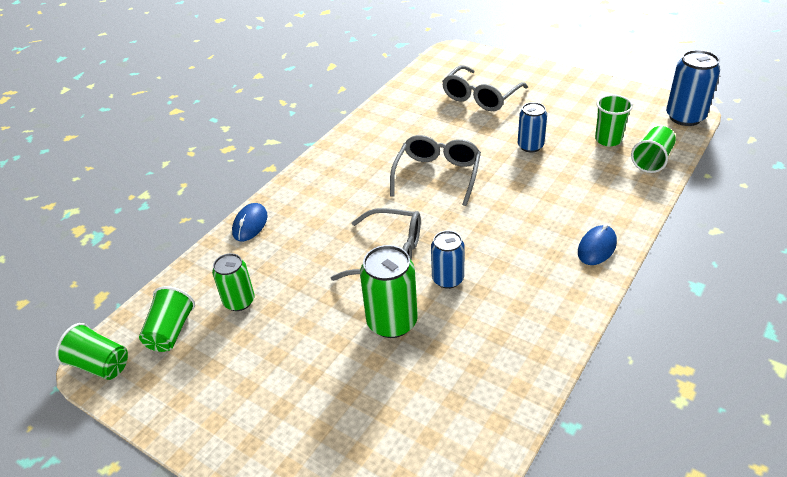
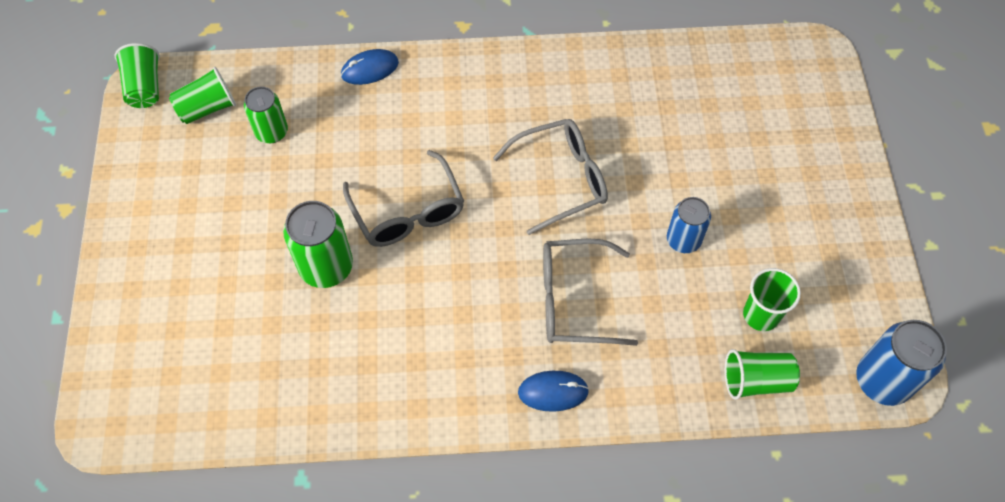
camera: 50 degrees right, 20 degrees up
(448, 279) = (411, 280): blue can -> none
(480, 97) = (740, 137): grey glasses -> grey glasses (573, 300)

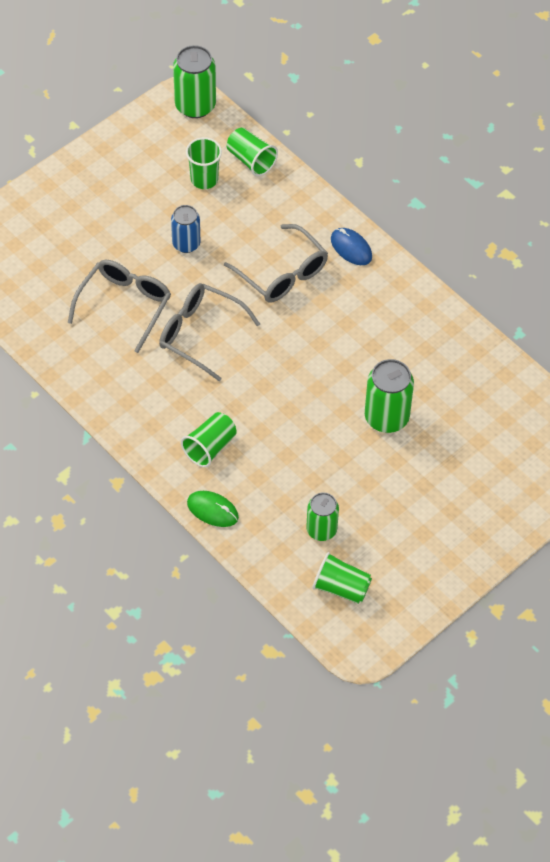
camera: 130 degrees left, 5 degrees down
(145, 87) = (363, 645): green cup -> green cup (210, 447)
(370, 69) = (212, 510): blue mouse -> green mouse
(408, 212) = (305, 401): grey glasses -> grey glasses (125, 305)
(882, 380) = (195, 106): blue can -> green can

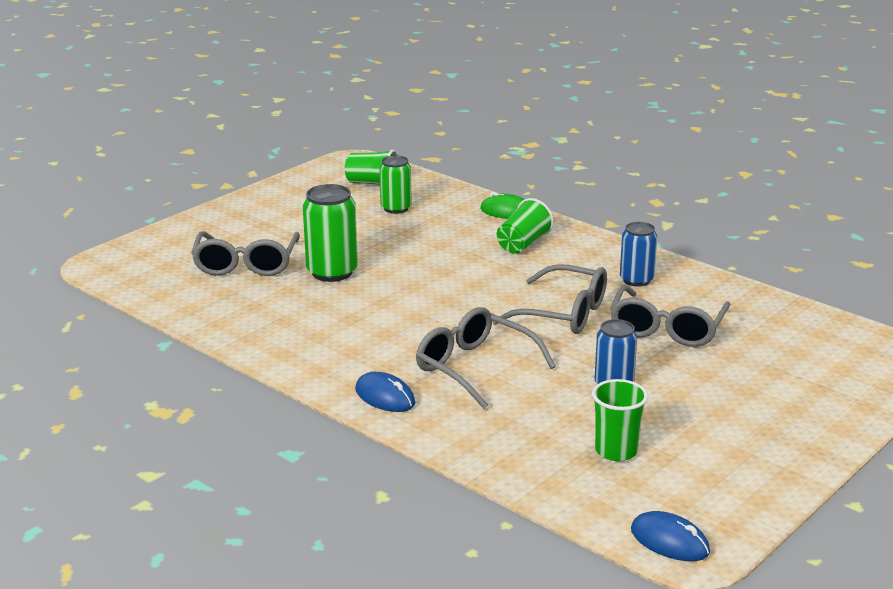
camera: 175 degrees right, 30 degrees down
(126, 376) = (636, 280): none -> blue can
(195, 106) = (669, 541): green can -> blue mouse
(251, 160) = (552, 478): green cup -> none
(463, 439) = (246, 264): none -> grey glasses

